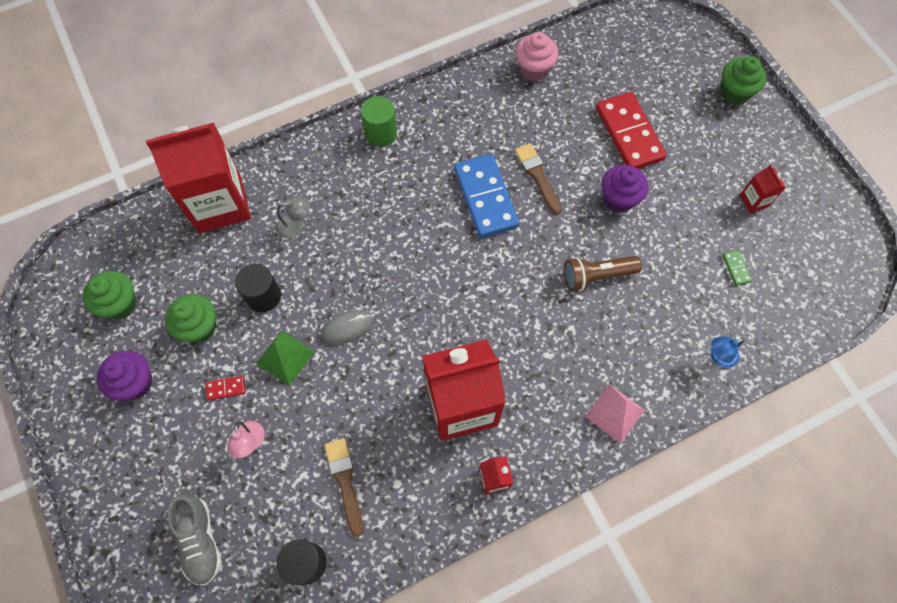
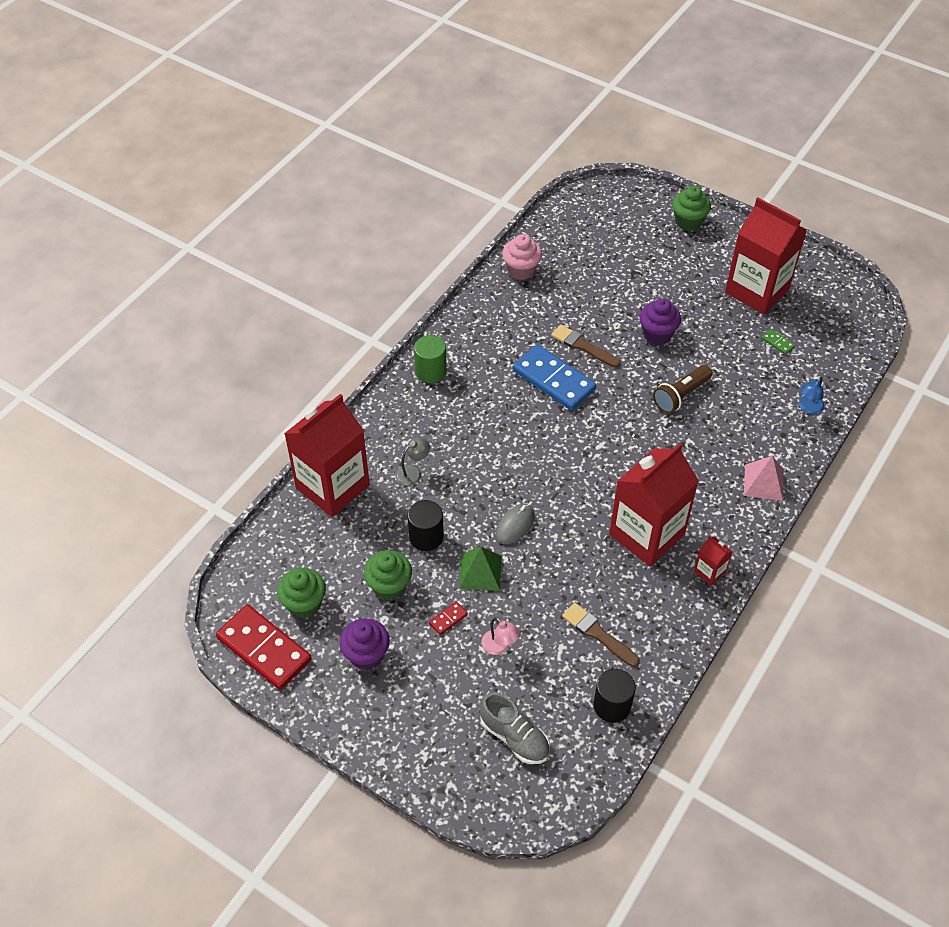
camera: 30 degrees left, 15 degrees down
(629, 134) = (630, 285): red domino -> red domino (264, 649)
(754, 200) = (757, 290): red carton -> red carton, size x2.40

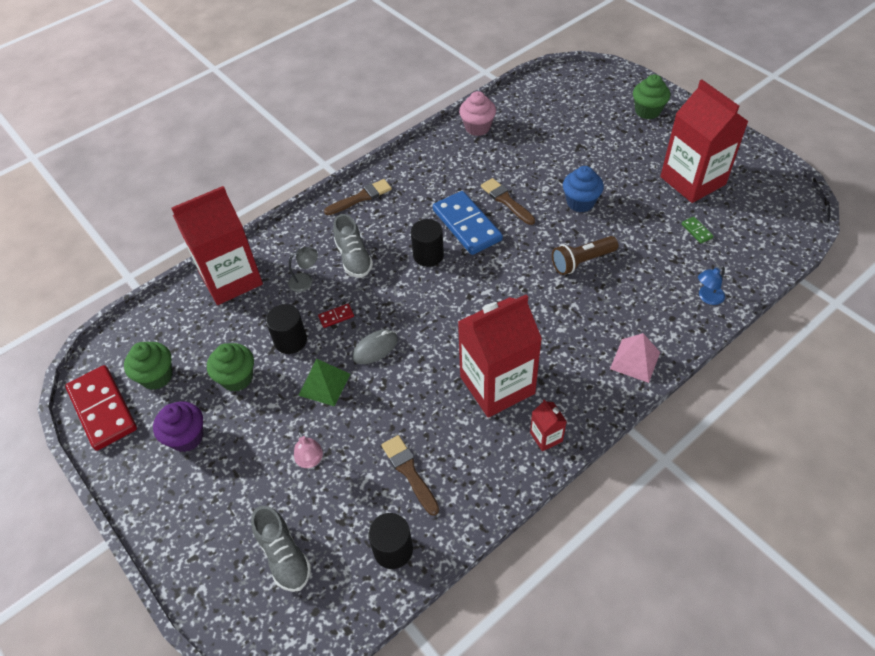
camera: 20 degrees right, 0 degrees up
(431, 371) = (361, 197): green cylinder -> brown brush
(448, 619) = (275, 422): red domino -> red domino (336, 316)
(452, 438) = (354, 258): none -> grey shoe
(527, 420) = (428, 255): none -> black cylinder
(657, 334) = (580, 202): purple cupcake -> blue cupcake

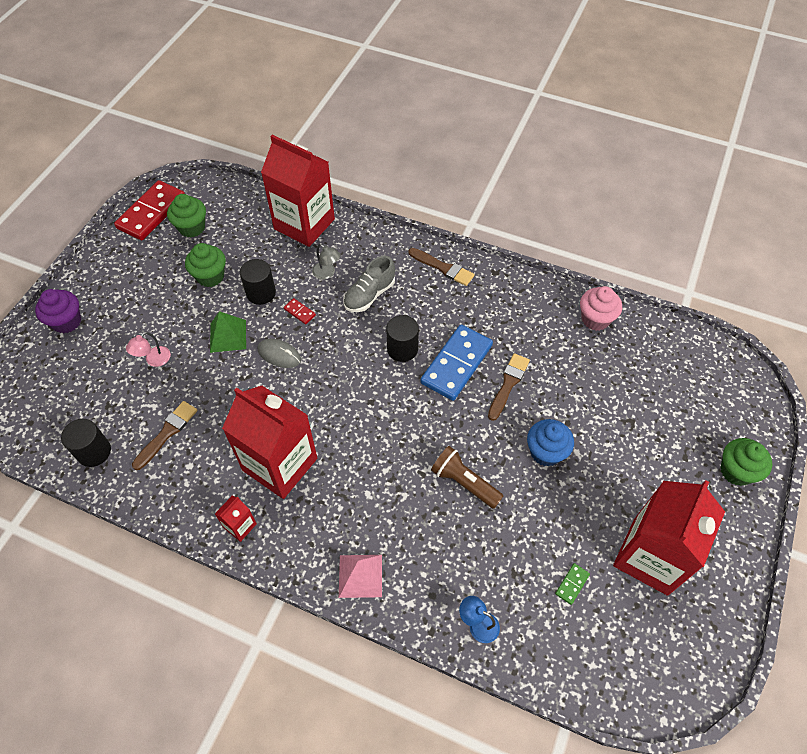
camera: 60 degrees right, 5 degrees up
(187, 437) = (146, 273): purple cupcake -> purple cupcake (67, 322)
(284, 556) = (68, 382): grey shoe -> none

